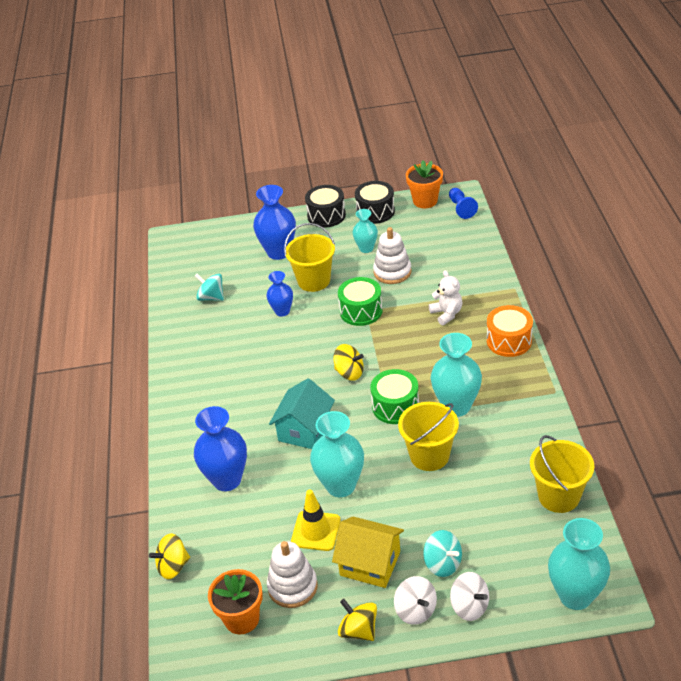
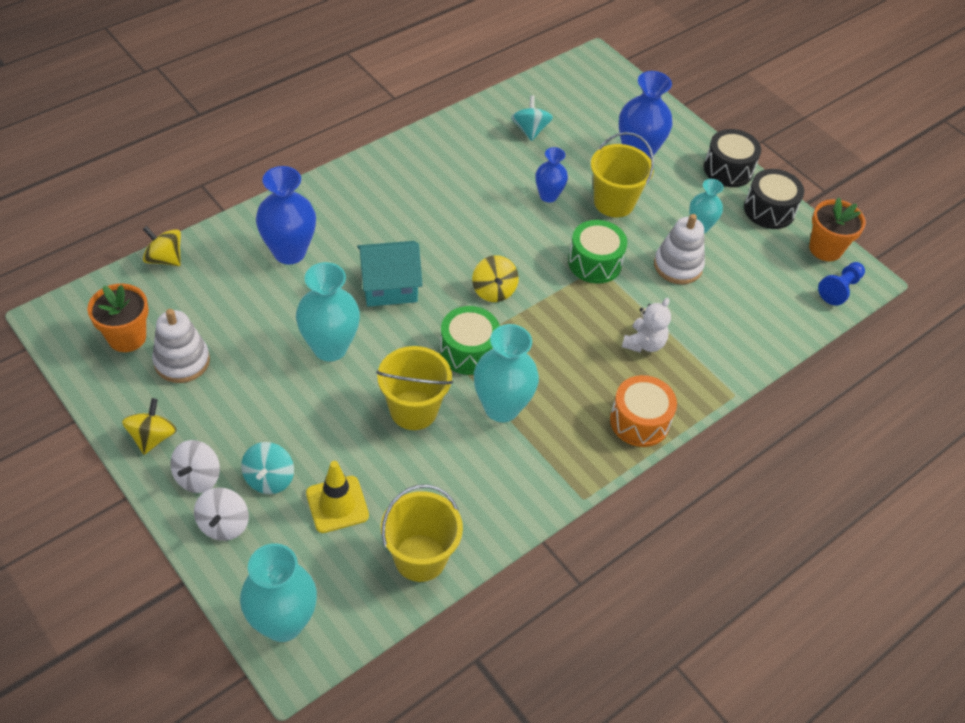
camera: 50 degrees right, 10 degrees up
(316, 531) = (260, 351): yellow traffic cone -> yellow traffic cone (337, 504)
(370, 563) = (240, 414): yellow house -> none

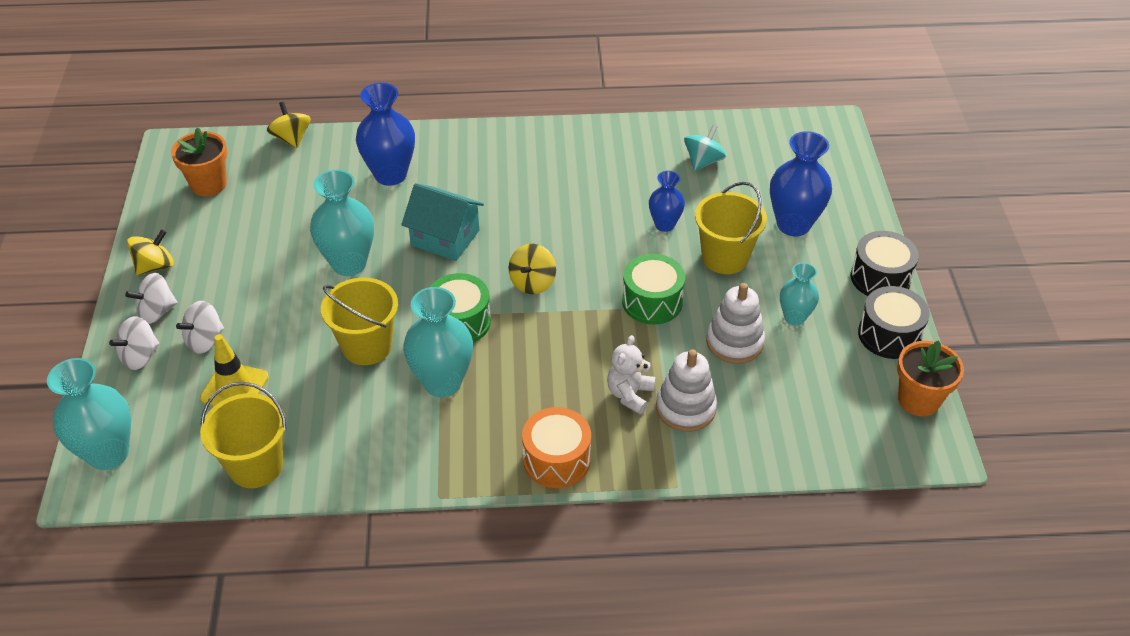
camera: 40 degrees right, 5 degrees down
(182, 361) = (229, 220): white stacking toy -> white stacking toy (685, 408)
(269, 479) = (205, 340): turquoise spinning top -> white spinning top
(644, 343) = (630, 394): white teddy bear -> white teddy bear turned 135 degrees clockwise
(840, 289) = (896, 446): blue pawn -> none

